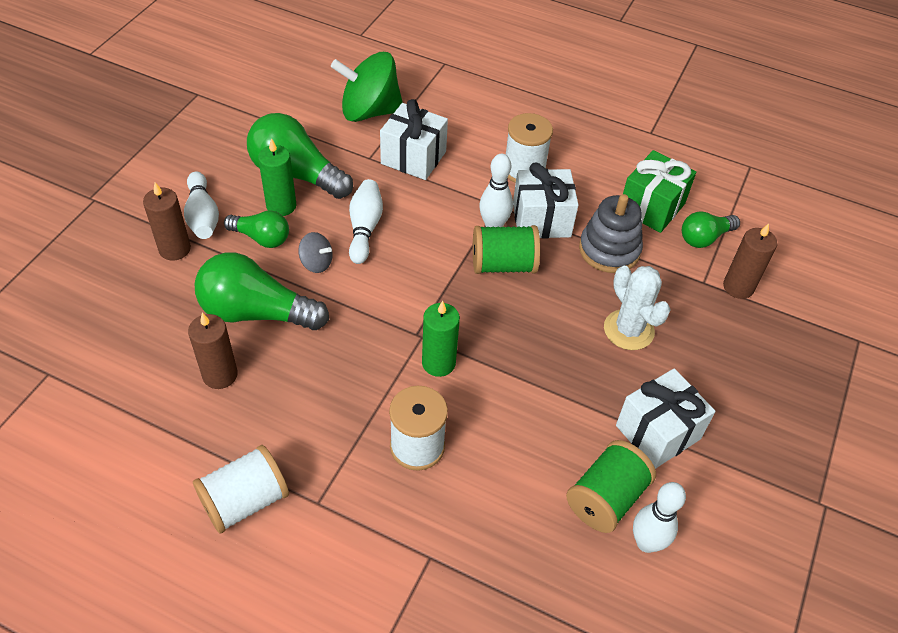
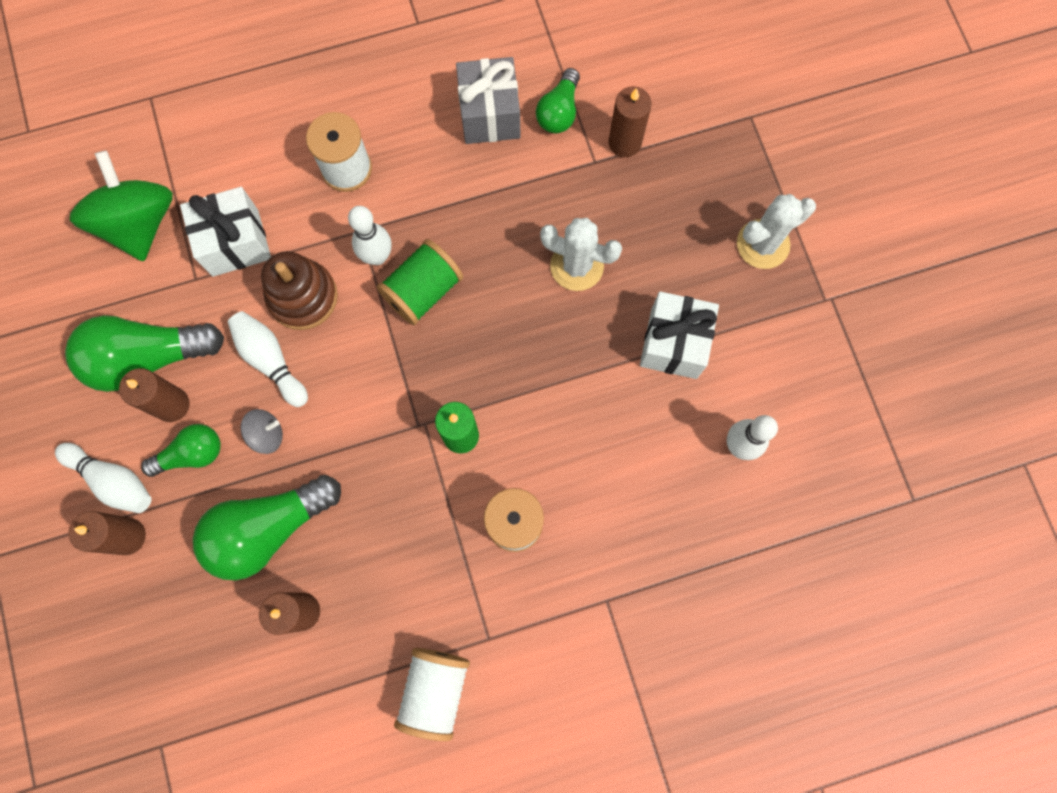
camera: 40 degrees left, 25 degrees up
(281, 206) = (172, 405): green candle -> brown candle
(369, 111) = (139, 223): green spinning top -> green spinning top turned 120 degrees clockwise
(422, 212) = (303, 297): none -> brown stacking toy
(541, 220) = (411, 213): white gift -> none
(606, 498) = (684, 436): green spool -> none
(609, 250) = (494, 195): grey stacking toy -> none
(651, 207) = (489, 115): green gift -> grey gift
(795, 425) = (763, 244): none -> white cactus

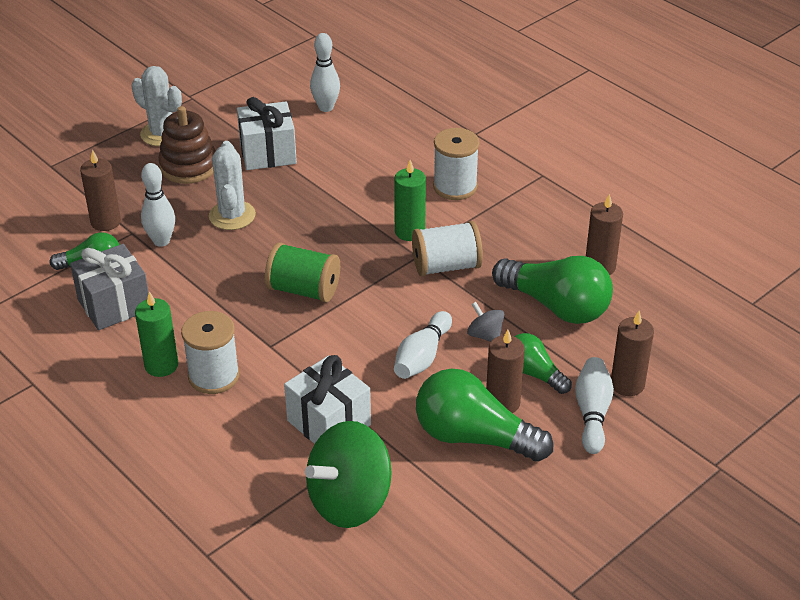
camera: 115 degrees left, 35 degrees down
(147, 358) = (473, 437): green light bulb -> green light bulb turned 150 degrees clockwise
(303, 297) = (353, 359): brown stacking toy -> brown stacking toy (188, 166)
(377, 256) = (288, 327): white bowling pin -> white bowling pin (161, 241)
(384, 130) = (161, 365): none -> green candle
(435, 690) = (595, 187): white spool -> white spool (446, 266)

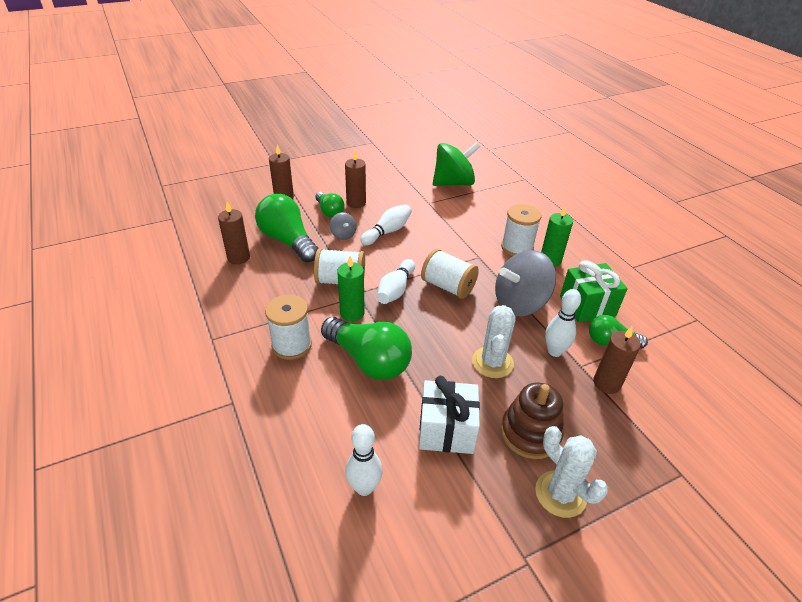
camera: 165 degrees left, 0 degrees up
(114, 305) = (587, 306): grey gift -> green gift
(204, 289) = (520, 303): none -> grey spinning top
(304, 290) = (448, 286): green spool -> white spool
(329, 423) = (454, 213): white gift -> none
(473, 437) = (380, 193): green light bulb -> green light bulb (369, 360)
(592, 413) = (313, 190): white bowling pin -> white bowling pin (395, 290)

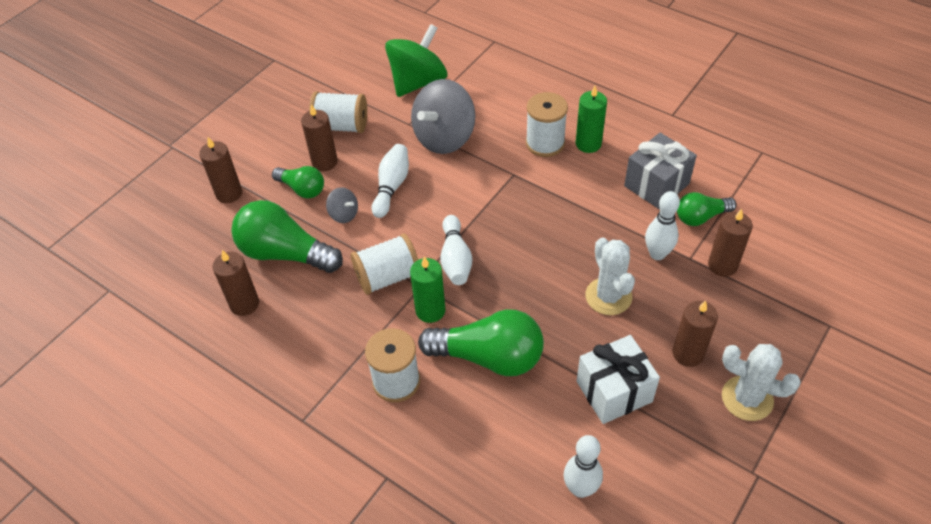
camera: 25 degrees left, 10 degrees up
(448, 286) = (507, 228): white spool -> white spool (341, 126)
(520, 303) = (591, 213): grey spinning top -> grey spinning top (444, 137)
(530, 433) = (688, 353): brown stacking toy -> brown candle
(587, 306) = (656, 185): green gift -> grey gift

